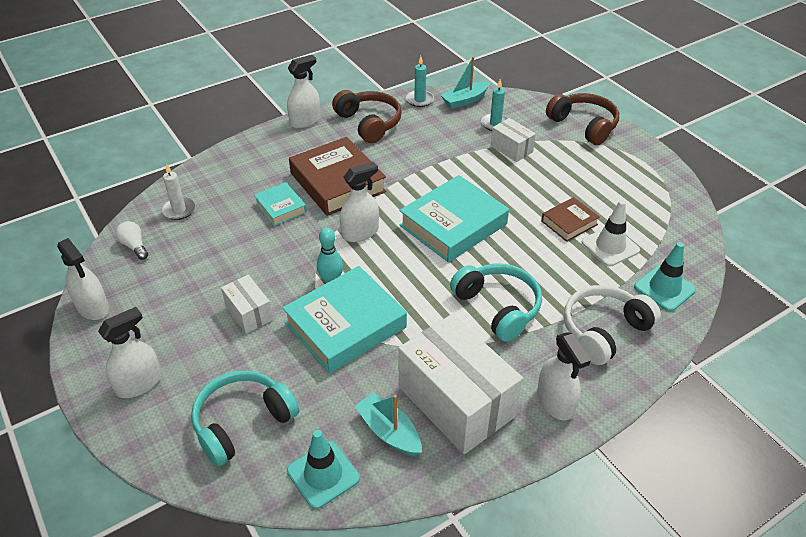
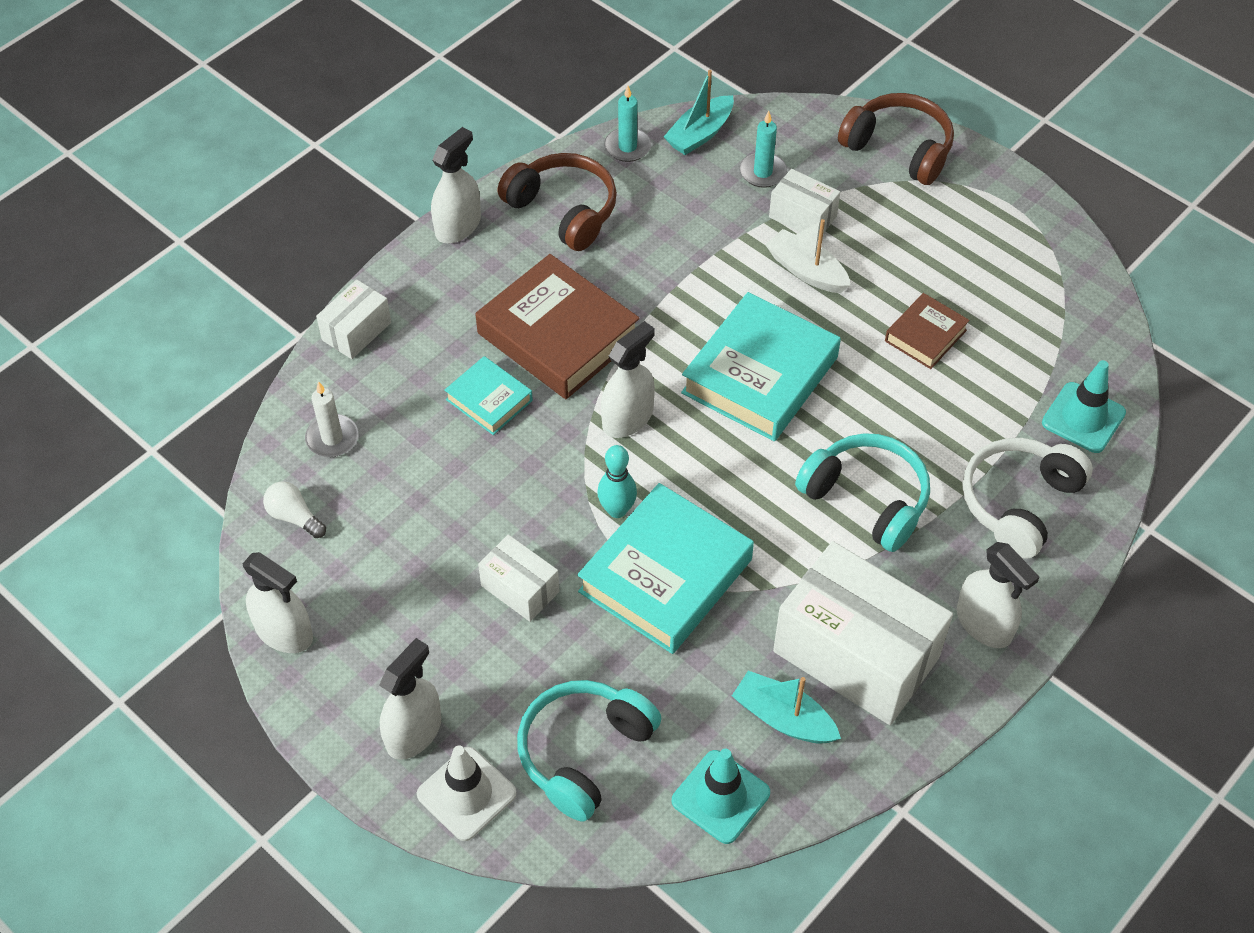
camera: 15 degrees left, 10 degrees up
(222, 160) = (356, 331): none -> white box
(504, 176) = (806, 271): none -> white boat
(610, 246) = (993, 364): white traffic cone -> white traffic cone (466, 794)

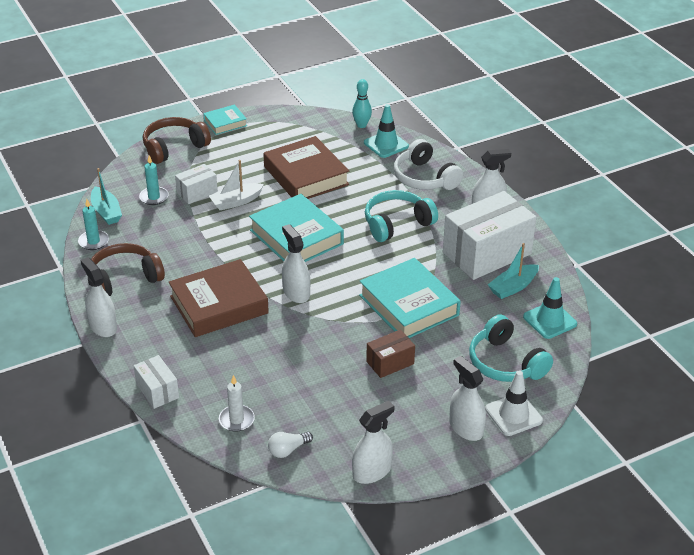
camera: 70 degrees left, 15 degrees down
(489, 400) = (249, 344): turquoise book -> turquoise book (225, 123)
(520, 589) = (390, 363): white box -> brown box
(617, 510) = (356, 312): turquoise bowling pin -> turquoise bowling pin (361, 125)
(925, 335) = (306, 176): brown book -> brown book, size x1.91

